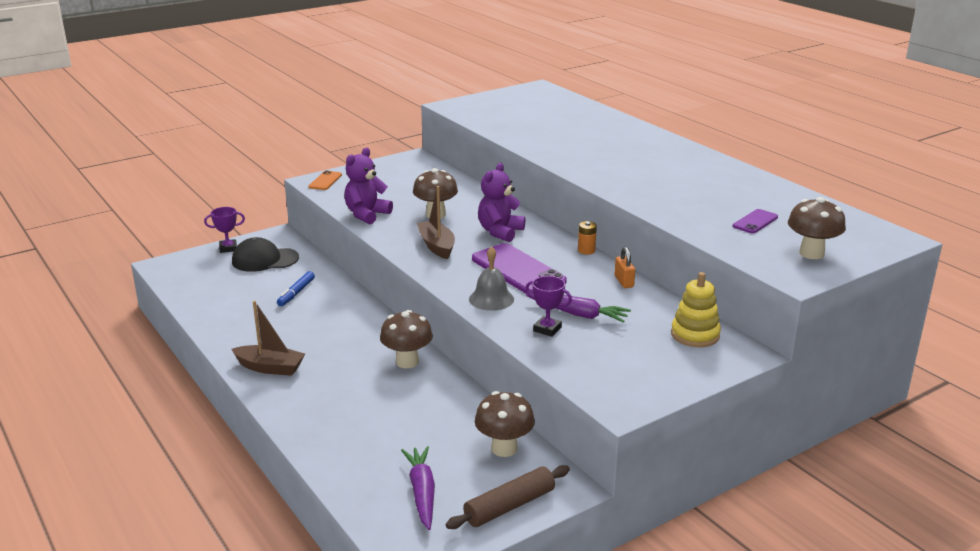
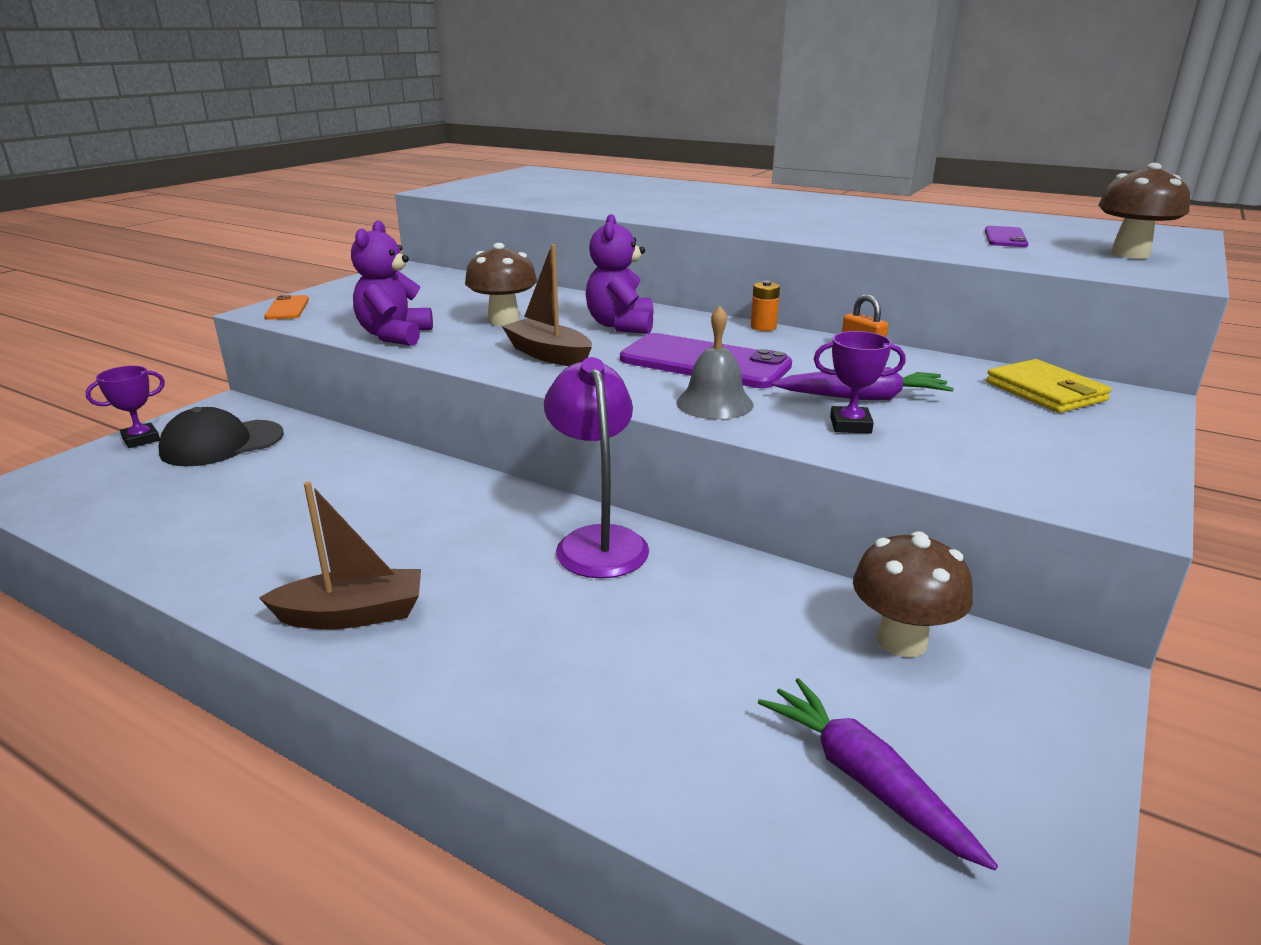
camera: 25 degrees left, 0 degrees up
(296, 293) = (314, 480): blue marker -> none
(407, 362) = (598, 541): brown mushroom -> purple lamp
(509, 506) = (1037, 749): brown rolling pin -> none
(695, 335) = (1045, 391): yellow stacking toy -> yellow wallet

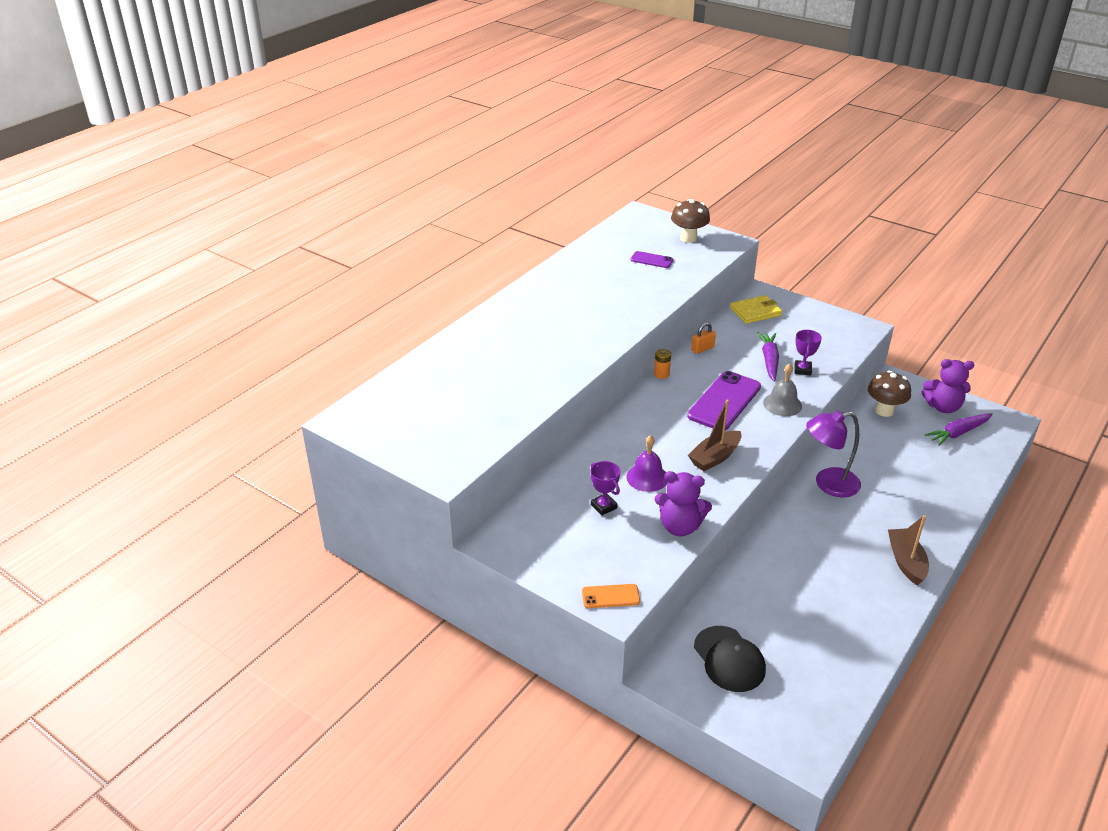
camera: 85 degrees left, 10 degrees up
(141, 439) = (725, 710): purple trophy -> purple trophy (603, 506)
(504, 321) = (647, 477): brown mushroom -> purple bell
(621, 326) = (658, 427): purple teddy bear -> purple teddy bear (943, 407)

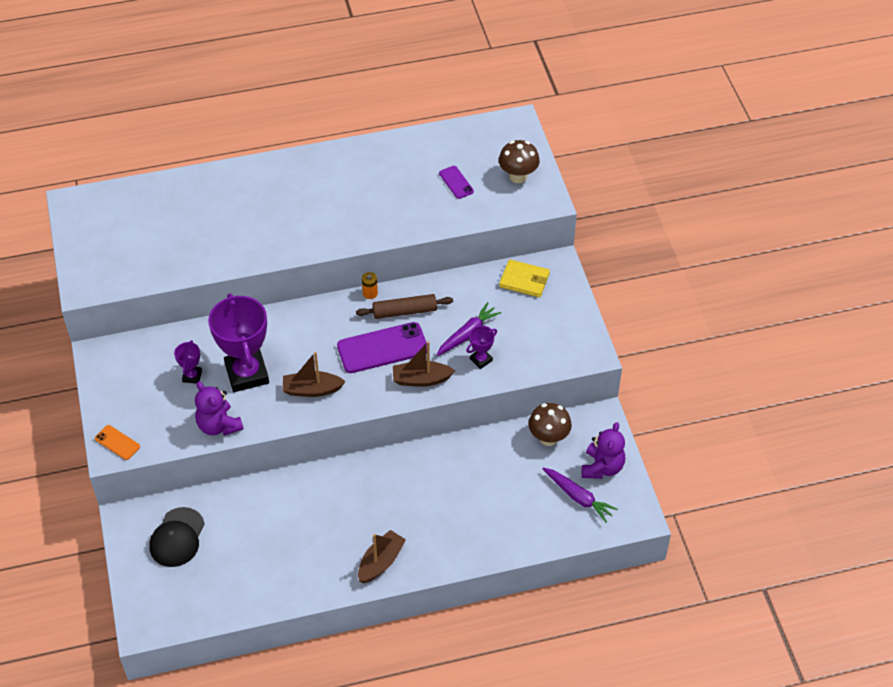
camera: 40 degrees right, 15 degrees up
(647, 477) = (247, 374): purple bell -> purple trophy
(702, 349) = (432, 289): orange padlock -> none
(704, 371) = (404, 311): none -> brown rolling pin
(782, 404) = (421, 379): grey bell -> brown boat
(828, 484) = (413, 466): purple lamp -> none
(943, 407) = (602, 467): purple teddy bear -> purple teddy bear turned 120 degrees counterclockwise
(958, 433) = (578, 497): purple carrot -> purple carrot turned 150 degrees counterclockwise

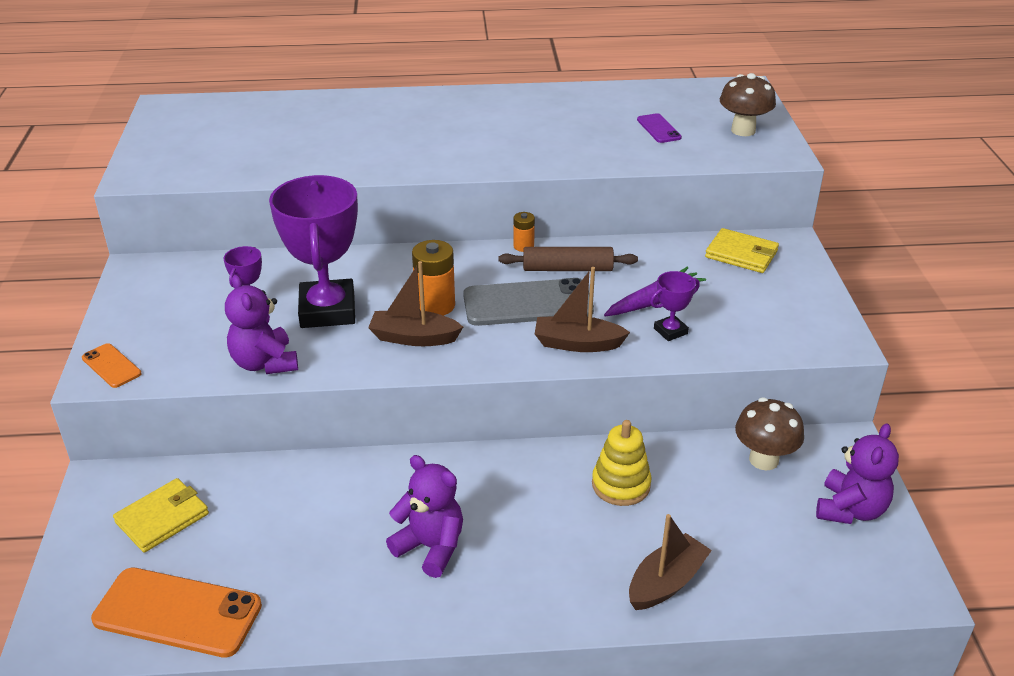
camera: 10 degrees right, 15 degrees down
(177, 537) = (162, 518): black cap -> yellow wallet
(211, 598) = (177, 612): none -> orange phone
(319, 359) = (435, 305): none -> orange battery
(350, 532) = (430, 547): none -> purple teddy bear
(381, 562) = (469, 598): brown boat -> brown boat (666, 582)
(382, 348) = (528, 303): purple phone -> grey phone
(460, 470) = (621, 485): none -> yellow stacking toy
(578, 497) = (810, 547): purple carrot -> none

